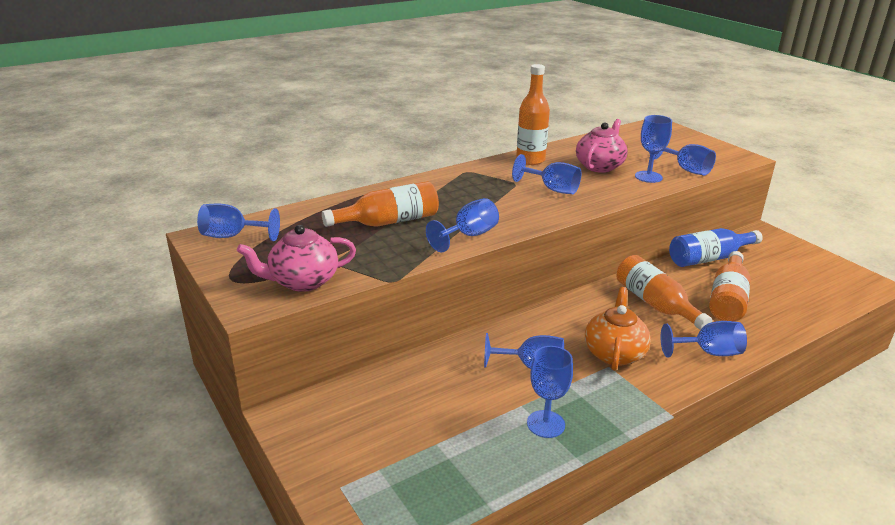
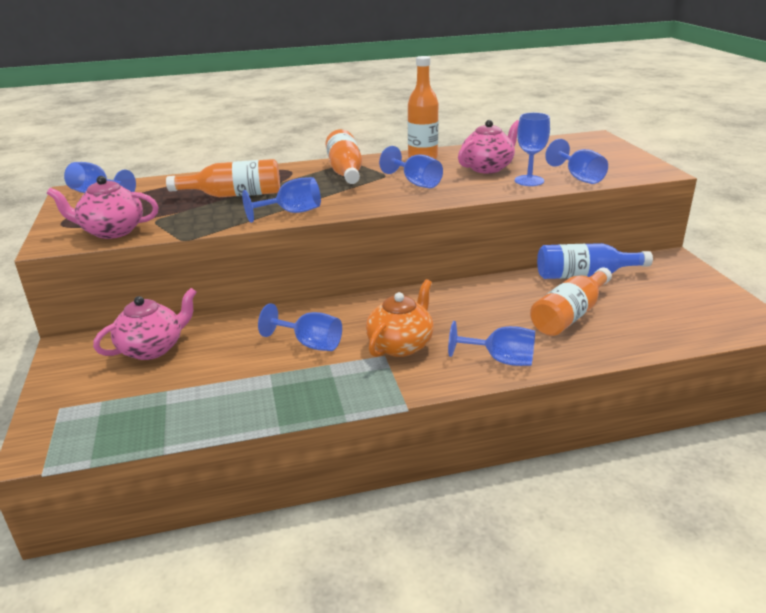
camera: 20 degrees right, 0 degrees up
(380, 400) = (152, 348): none -> pink teapot
(545, 424) = (277, 393): blue goblet -> none
(655, 304) = (485, 309): orange bottle -> orange bottle (345, 171)

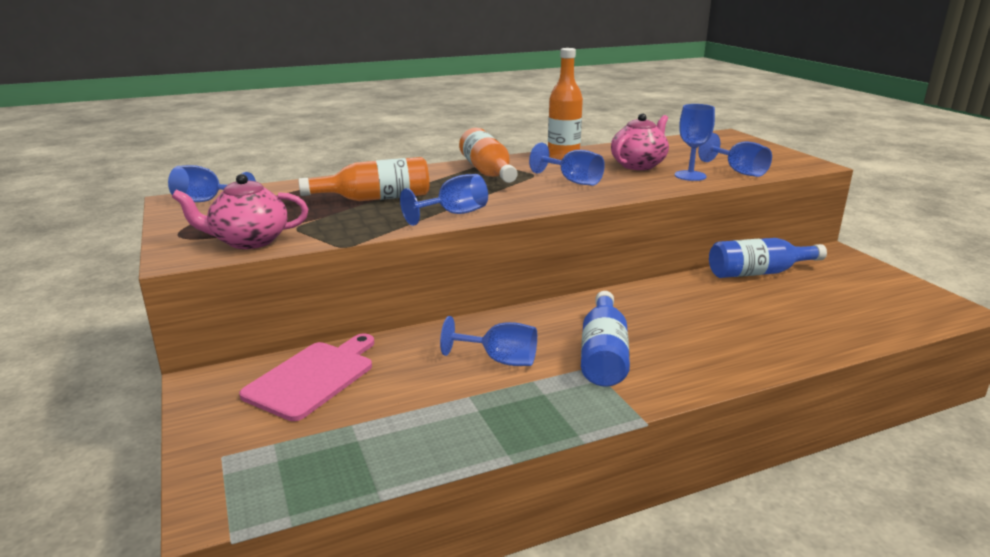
camera: 10 degrees left, 5 degrees down
(152, 348) = (313, 377): pink teapot -> pink cutting board
(401, 345) = (603, 354): orange teapot -> blue bottle
(501, 360) = (720, 363): blue goblet -> none
(570, 315) = (766, 313): orange bottle -> none

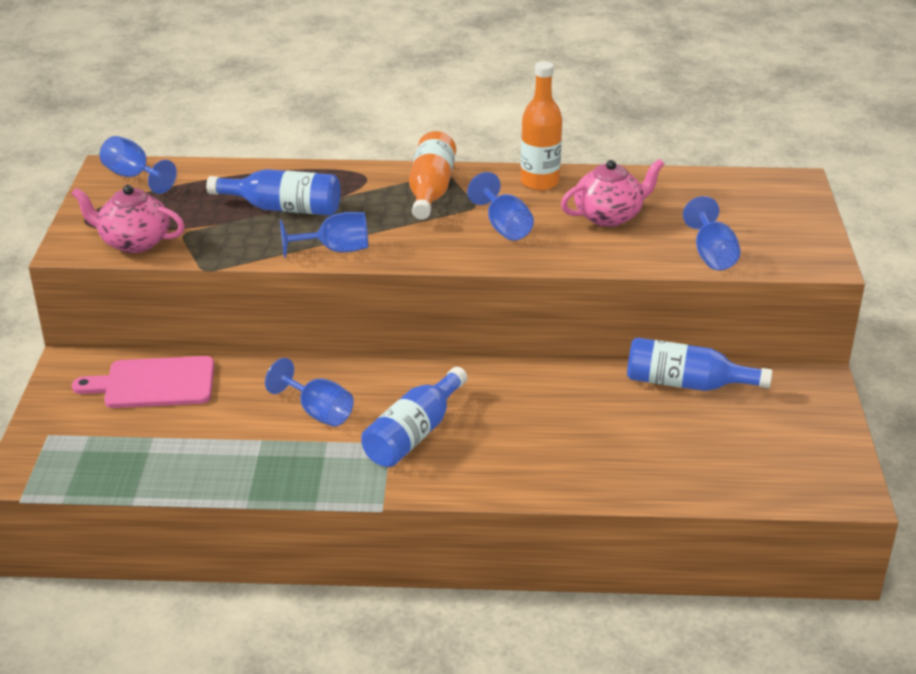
camera: 25 degrees right, 10 degrees up
(313, 377) = (154, 383): pink cutting board -> pink cutting board turned 150 degrees counterclockwise
(375, 198) = (283, 208): orange bottle -> blue bottle
(690, 176) = (644, 249): blue goblet -> none

